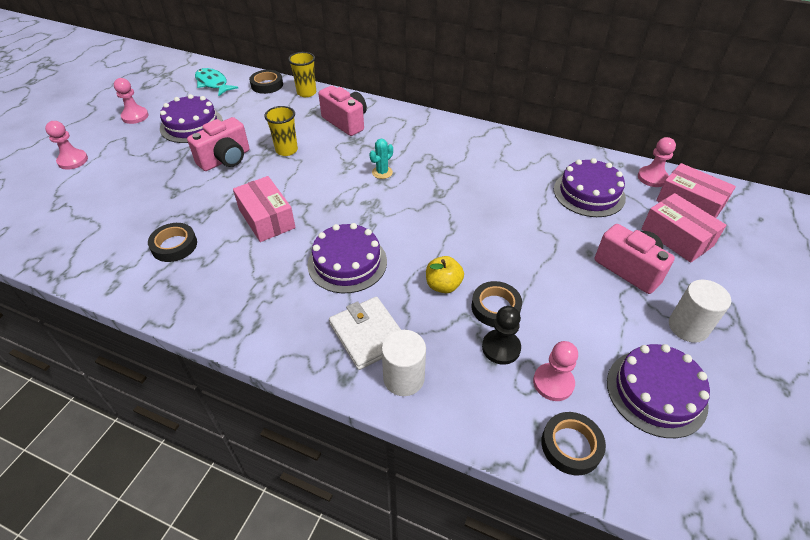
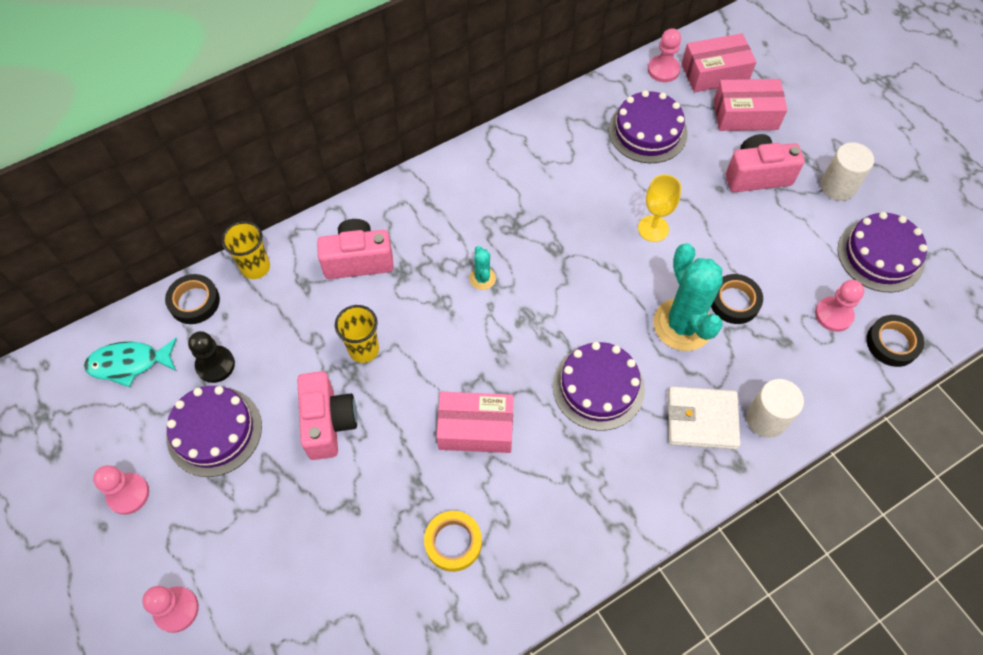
camera: 55 degrees left, 15 degrees up
(174, 245) = (453, 542): black tape -> yellow tape
(443, 285) = (682, 325): yellow apple -> turquoise cactus
(501, 348) = (779, 327): black pawn -> black pawn (215, 365)
(510, 232) = (653, 228): none -> yellow goblet

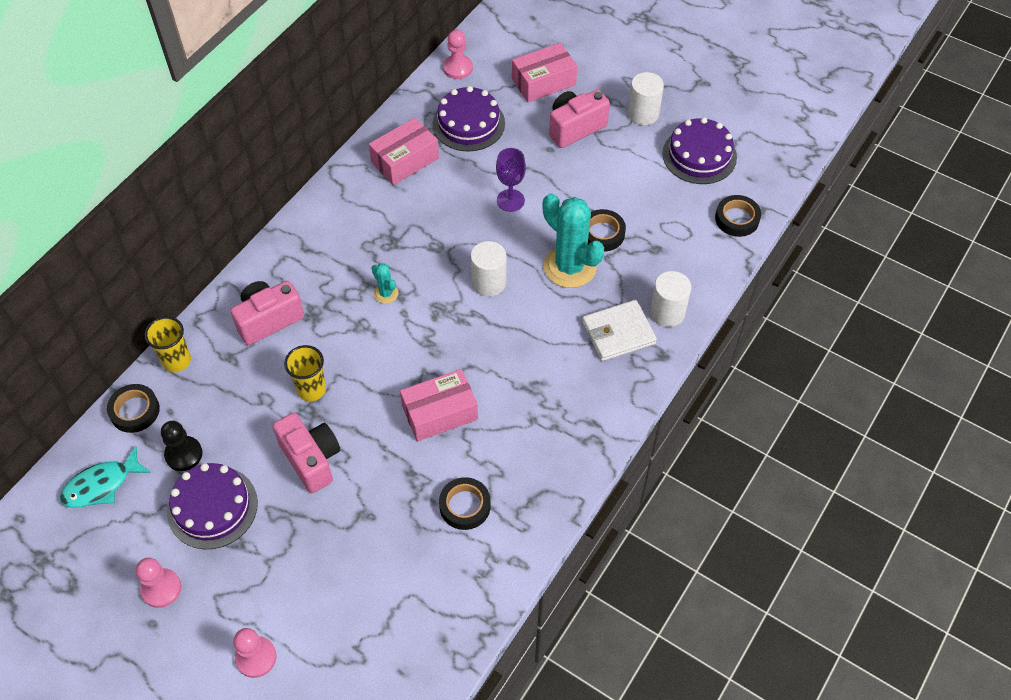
camera: 25 degrees left, 5 degrees down
(453, 542) = (465, 506): yellow tape -> black tape
(590, 308) = (489, 282): none -> white cylinder
(598, 387) = (525, 341): purple cake -> none
(653, 228) = (510, 200): yellow goblet -> purple goblet
(714, 73) = (502, 56): pink box -> pink box (405, 160)
(833, 315) = (683, 214): pink pawn -> none

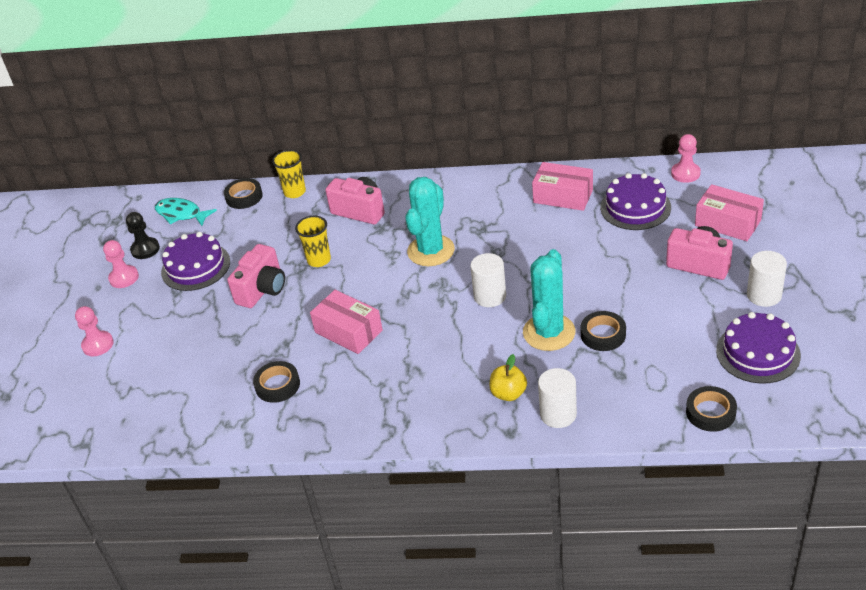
camera: 65 degrees right, 15 degrees down
(184, 454) = (226, 233): black pawn -> black pawn (145, 249)
(386, 293) = (431, 251): turquoise cactus -> turquoise cactus, size x2.18
(510, 200) = (582, 267): purple goblet -> none
(618, 333) = (508, 393): white wallet -> yellow apple

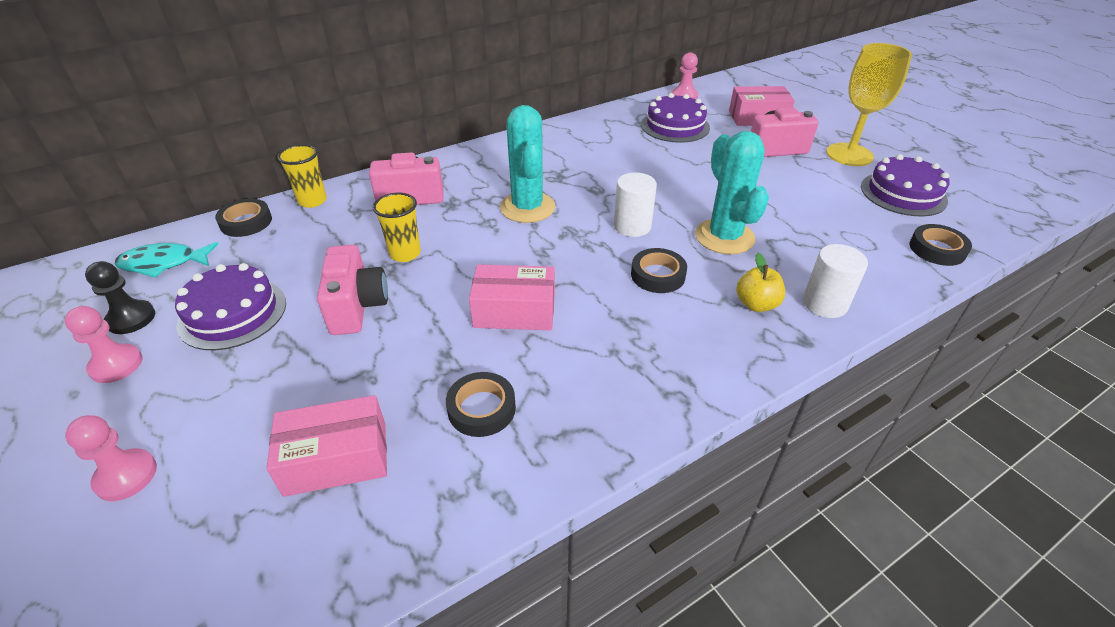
camera: 40 degrees left, 0 degrees up
(563, 196) = (605, 134): pink box -> pink box (336, 458)
(603, 334) = (772, 222): black tape -> black tape (658, 275)
(764, 295) = (849, 155): white cylinder -> yellow goblet

